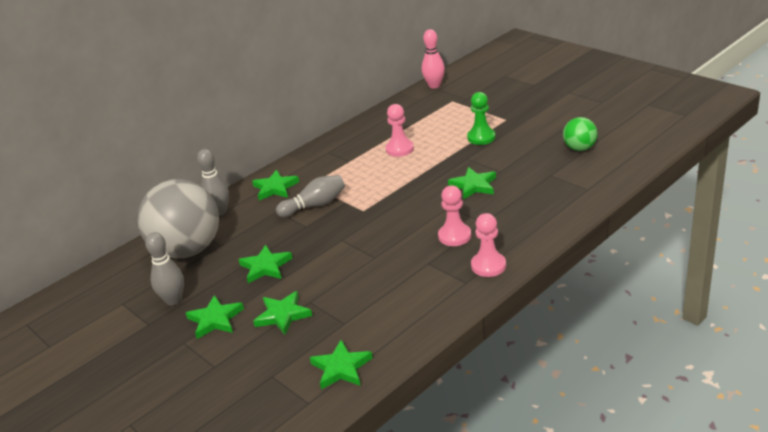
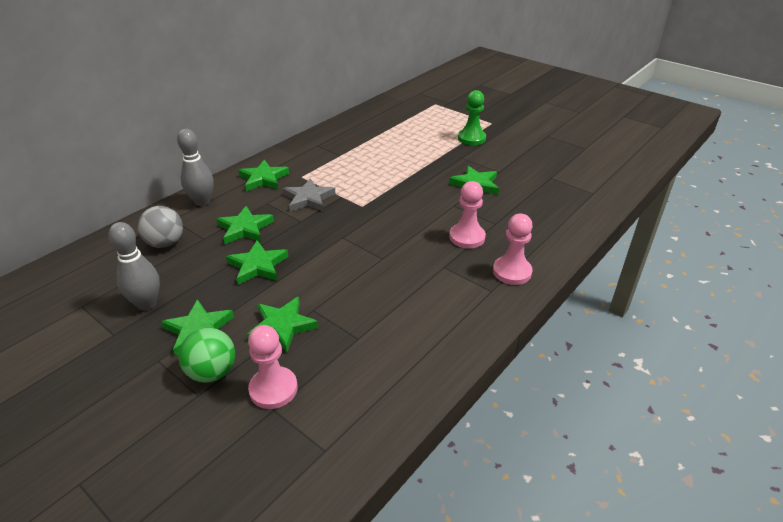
camera: 10 degrees left, 5 degrees up
(188, 250) = (165, 243): grey ball -> grey ball, size x0.47
(315, 205) = (308, 199): grey bowling pin -> grey star
(341, 368) = (362, 399): green star -> green star (245, 228)
(399, 149) = (391, 146): pink pawn -> pink pawn (273, 389)
(434, 85) = (415, 89): pink bowling pin -> none
(579, 148) = (572, 153): green ball -> green ball (212, 372)

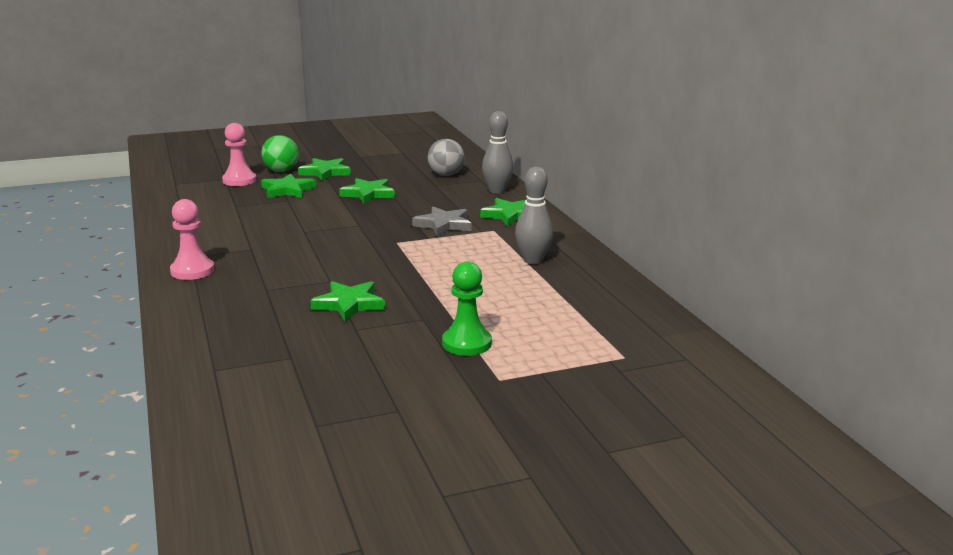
camera: 120 degrees right, 15 degrees down
(147, 304) = (377, 164): grey bowling pin -> grey bowling pin (533, 260)
(245, 228) = (428, 197): green star -> none
(467, 237) = (270, 269): pink pawn -> none

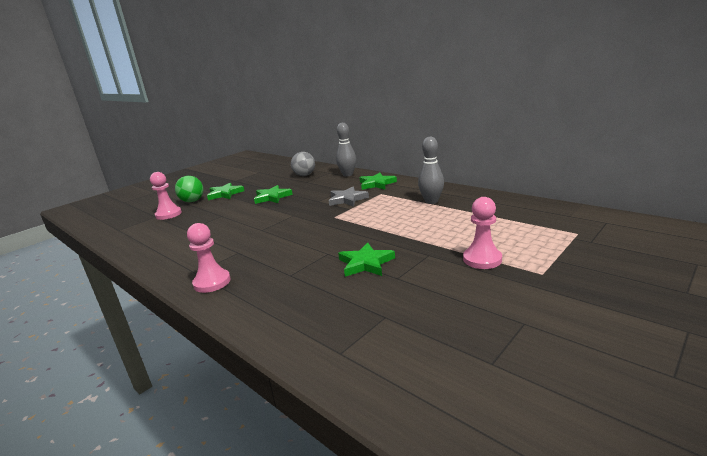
camera: 25 degrees left, 0 degrees up
(288, 190) = (213, 210): green star -> none
(466, 343) = (482, 259): green pawn -> pink pawn

